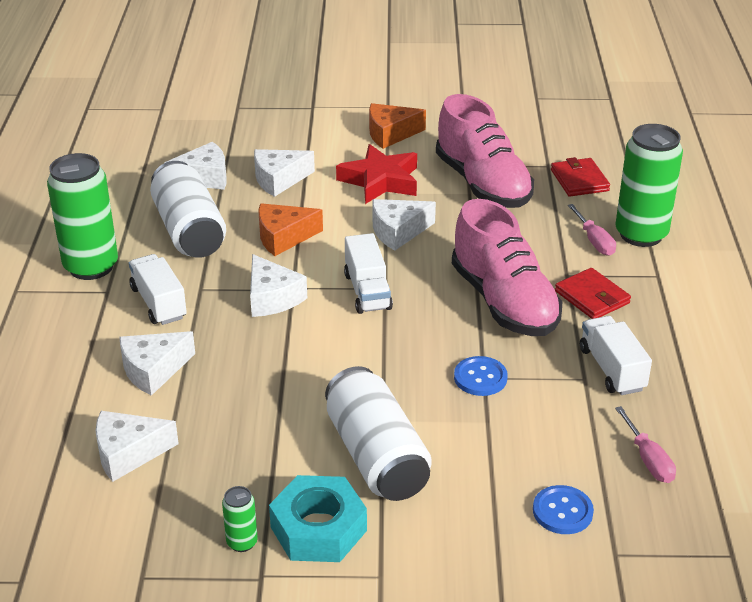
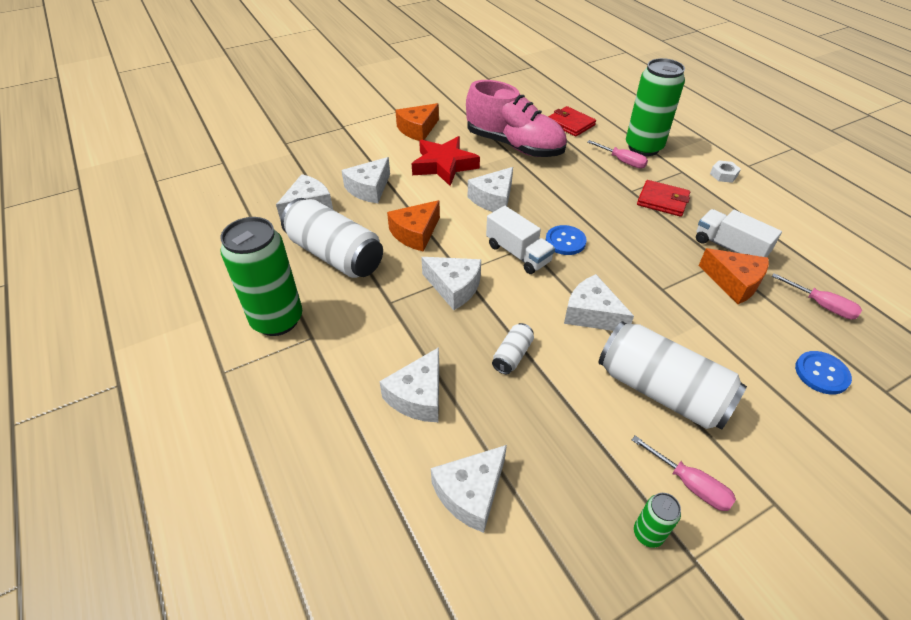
camera: 30 degrees left, 10 degrees up
(159, 303) = (367, 330): white truck -> none
(267, 373) = (512, 355): none -> white can
(318, 529) = (689, 484): turquoise nut -> pink screwdriver
(382, 370) = (591, 314): none -> white cheese
(480, 378) = (660, 290): blue button -> blue button (565, 241)
(504, 302) = (615, 225): pink shoe -> none
(573, 401) = (734, 282): none -> orange cheese
(707, 296) = (723, 175): none -> white nut

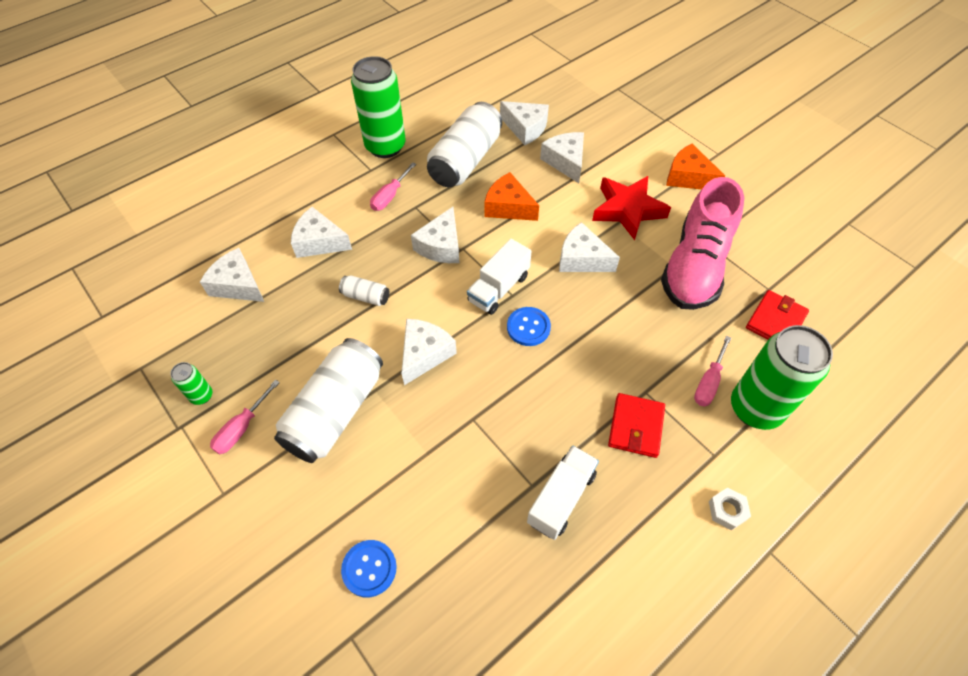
camera: 80 degrees right, 10 degrees up
(369, 189) = (565, 161): white cheese -> white cheese turned 45 degrees clockwise
(734, 282) = (498, 495): orange cheese -> none
(821, 305) = (477, 594): pink screwdriver -> pink screwdriver (390, 196)

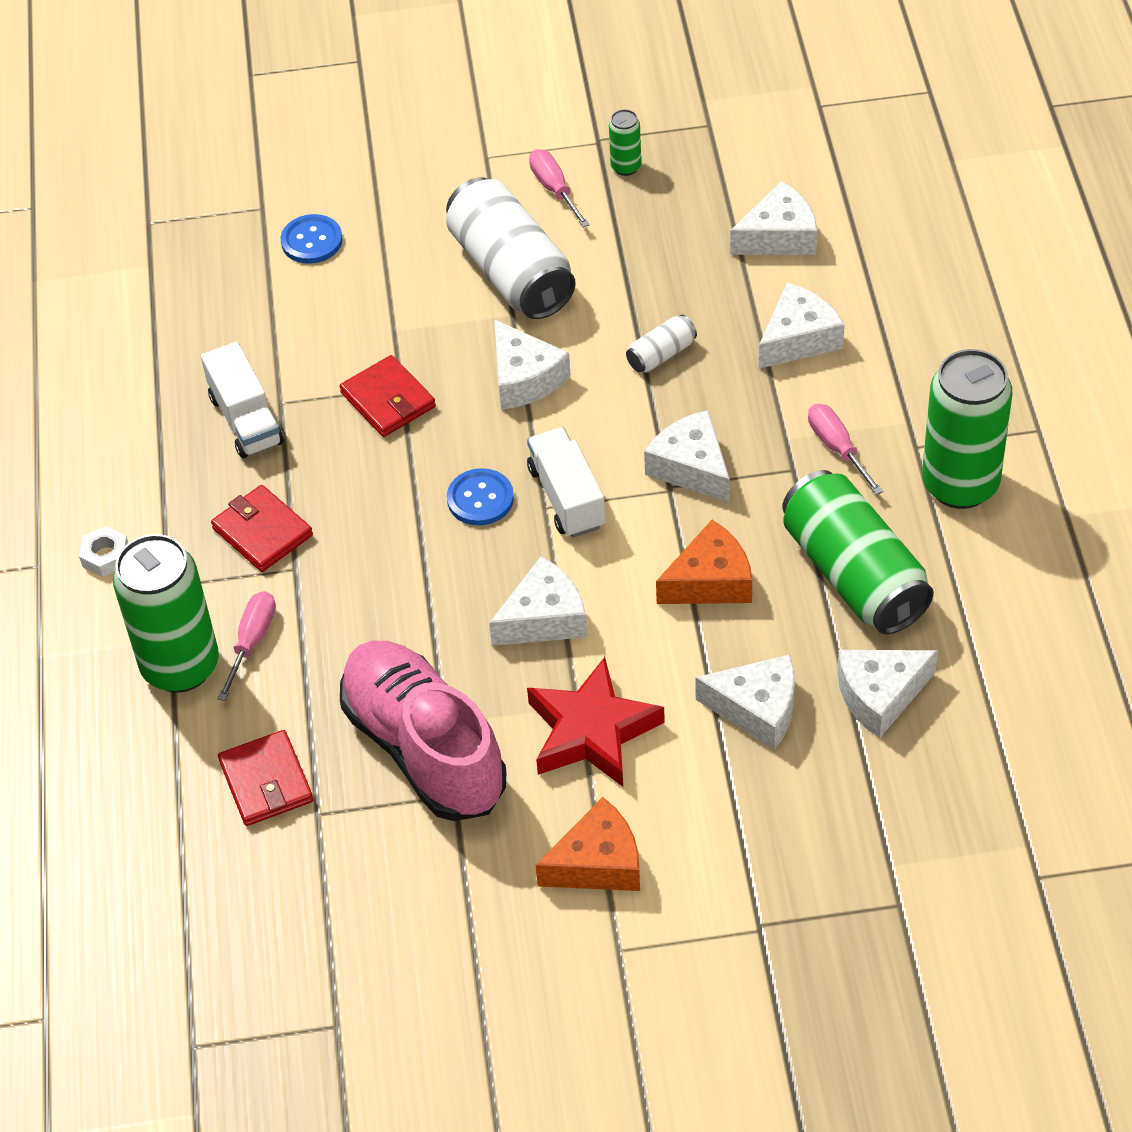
camera: 125 degrees right, 5 degrees down
(465, 161) = (854, 574): white can -> green can
(488, 419) = (388, 400): none -> red wallet
(709, 382) = (252, 642): pink screwdriver -> pink screwdriver turned 45 degrees clockwise

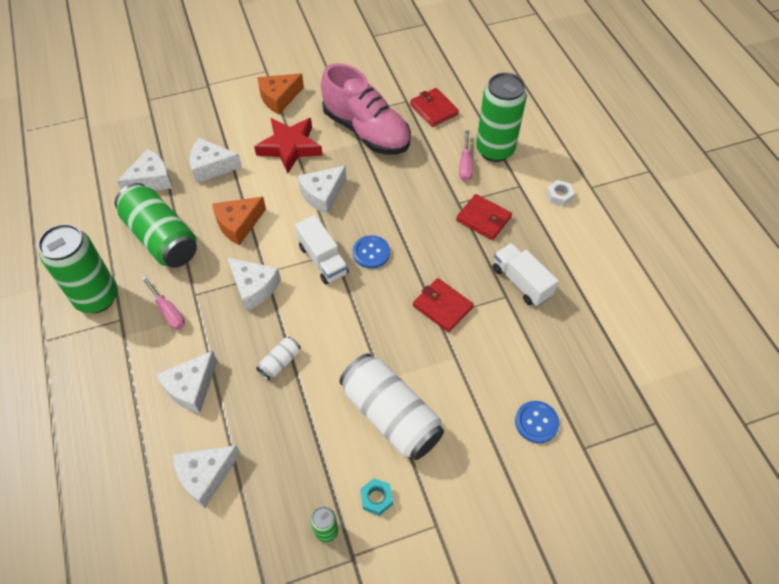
camera: 165 degrees right, 5 degrees up
(524, 378) = (363, 333): white cheese -> none
(555, 189) = (376, 498): pink screwdriver -> turquoise nut

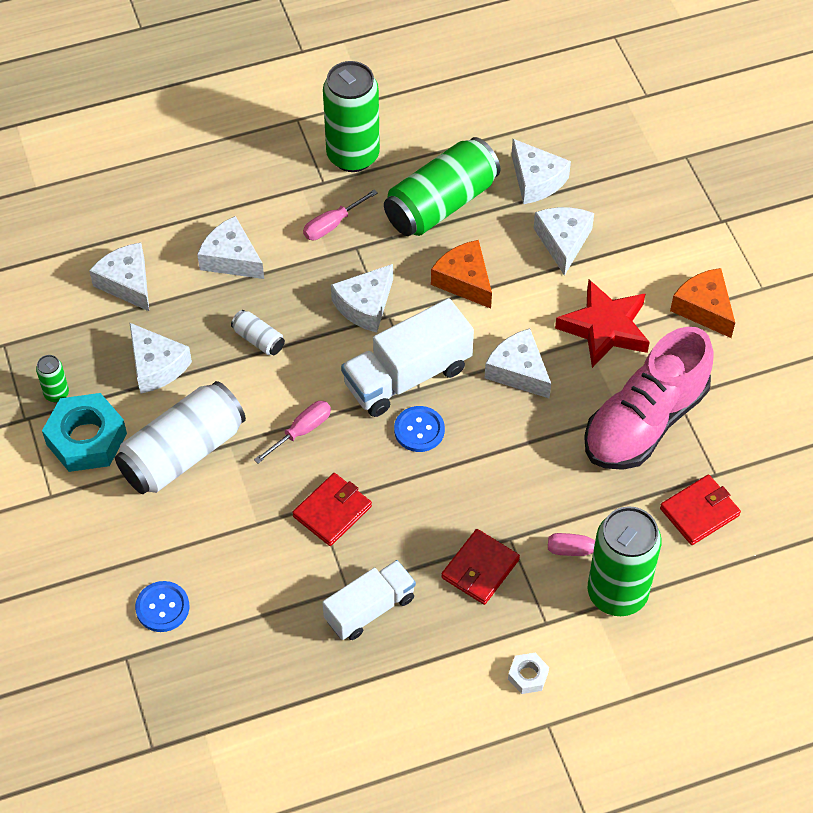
camera: 90 degrees right, 0 degrees up
(301, 443) = (156, 366): none -> white cheese
(323, 260) = (407, 376): white truck -> white truck, size x1.50
(371, 329) = (301, 431): none -> pink screwdriver
(376, 498) = (86, 439): turquoise nut -> turquoise nut, size x2.10

